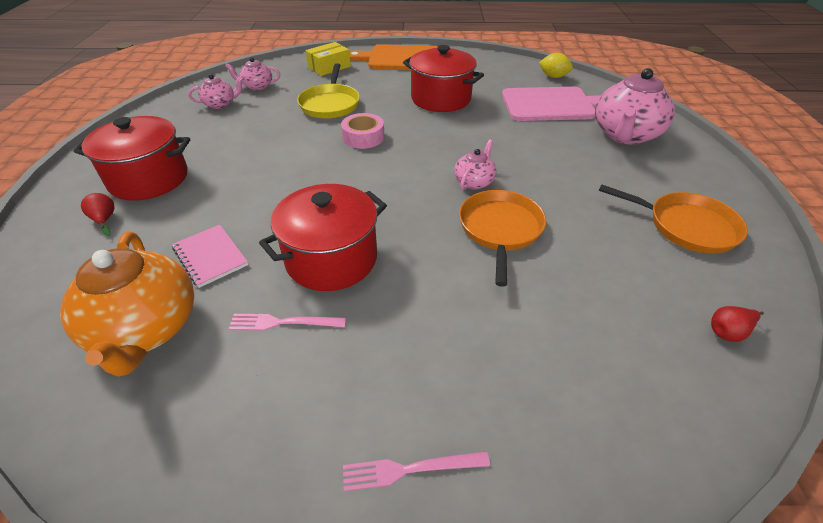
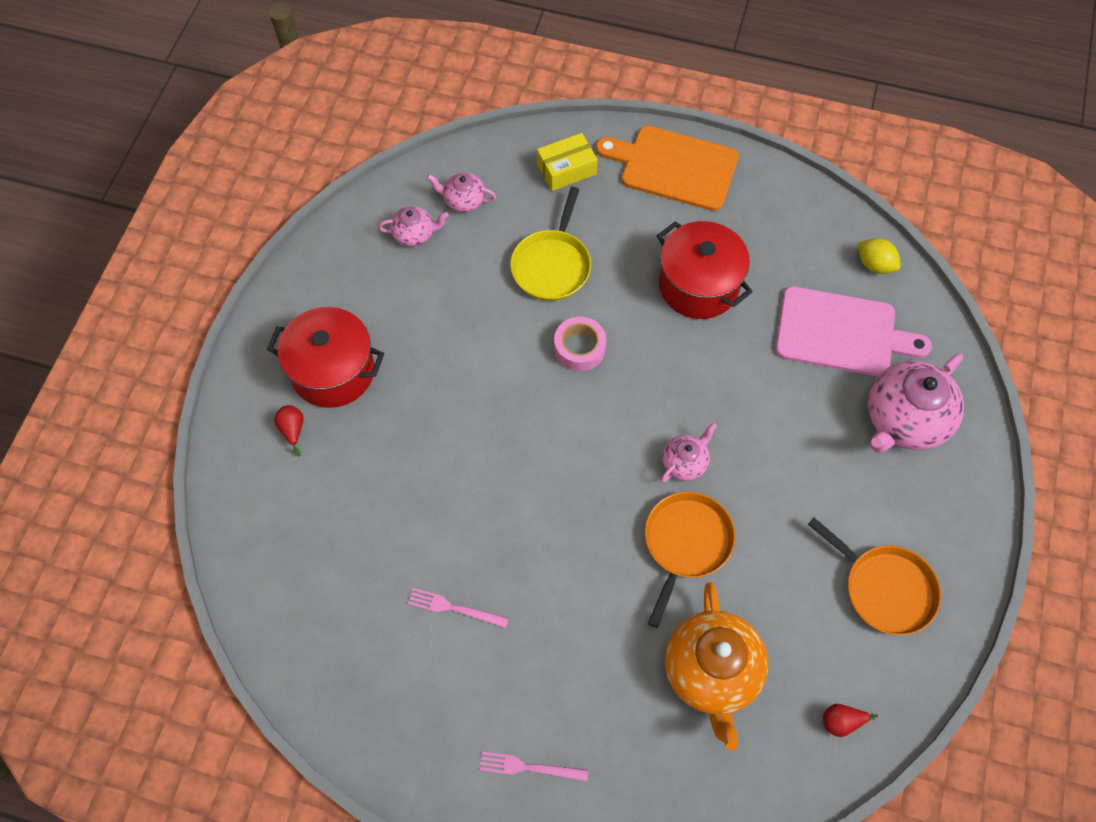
camera: 15 degrees right, 20 degrees up
(146, 329) = (339, 585): orange teapot -> orange teapot (712, 672)
(210, 257) = (394, 510): pink notebook -> none
(331, 259) = (508, 542): red pot -> none

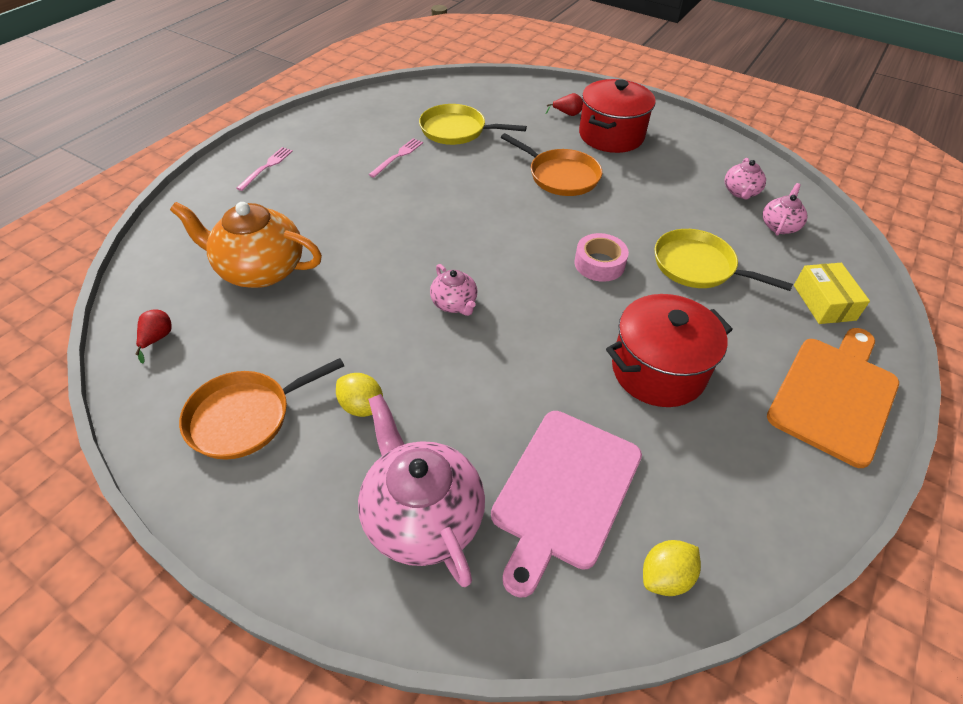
camera: 105 degrees right, 15 degrees down
(371, 555) = (456, 130): none -> yellow pan
(686, 543) = (377, 284): orange pan -> orange pan (561, 176)
(833, 499) = (362, 407): none -> yellow lemon

